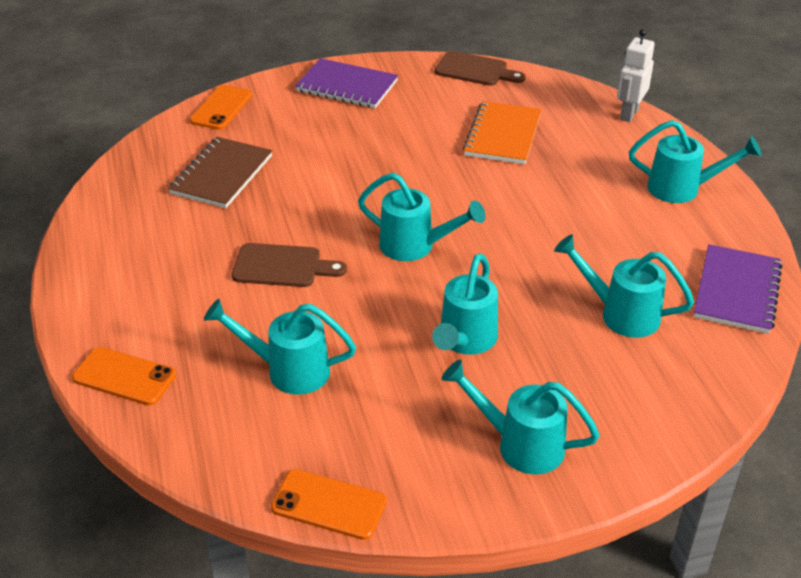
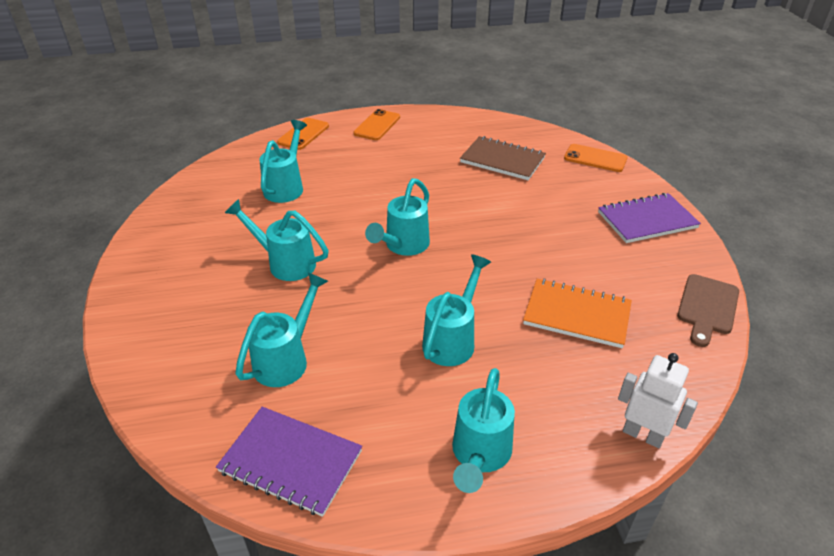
camera: 95 degrees right, 0 degrees up
(282, 266) = (391, 185): brown cutting board -> none
(329, 505) = (170, 199): orange phone -> orange phone (377, 125)
(347, 86) = (647, 220): purple notebook -> purple notebook turned 45 degrees clockwise
(519, 444) = (173, 279): turquoise watering can -> turquoise watering can (453, 339)

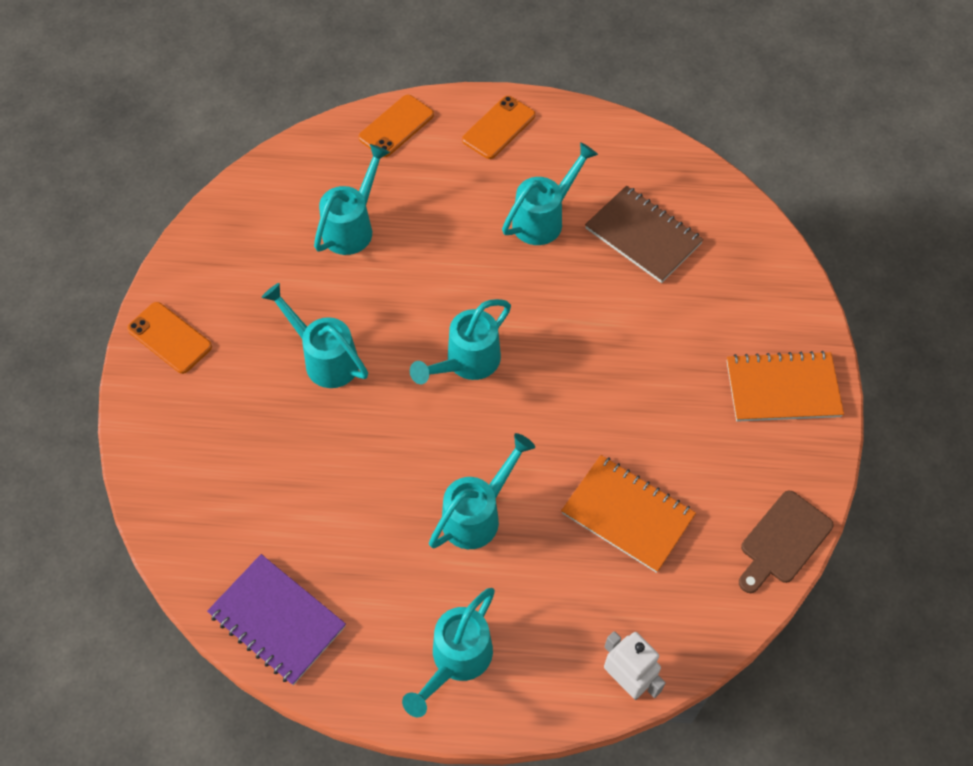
camera: 15 degrees right, 20 degrees up
(287, 359) = (298, 496): turquoise watering can -> turquoise watering can (544, 218)
(595, 158) = (770, 260): orange phone -> orange phone (169, 338)
(647, 220) = (782, 389): purple notebook -> orange notebook

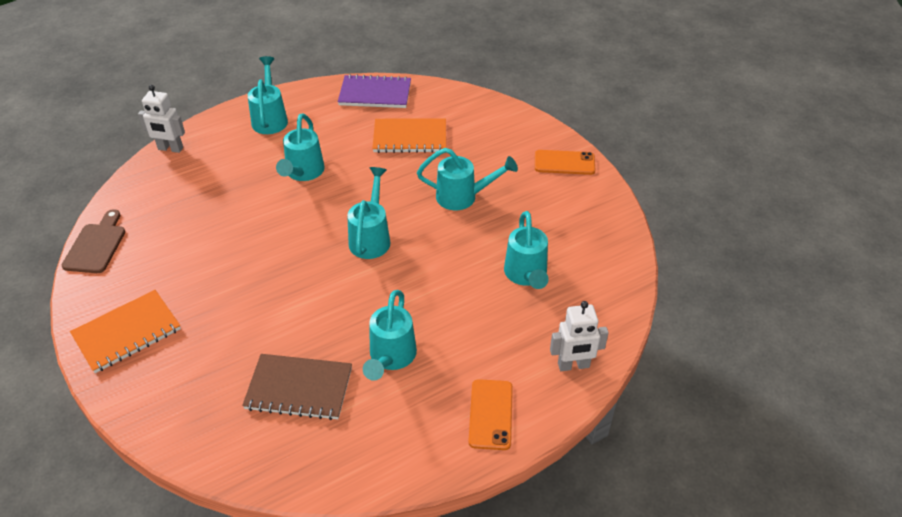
camera: 145 degrees right, 15 degrees down
(396, 126) = (573, 365): orange phone -> white robot
(627, 515) = (209, 213): orange notebook -> orange notebook (410, 137)

